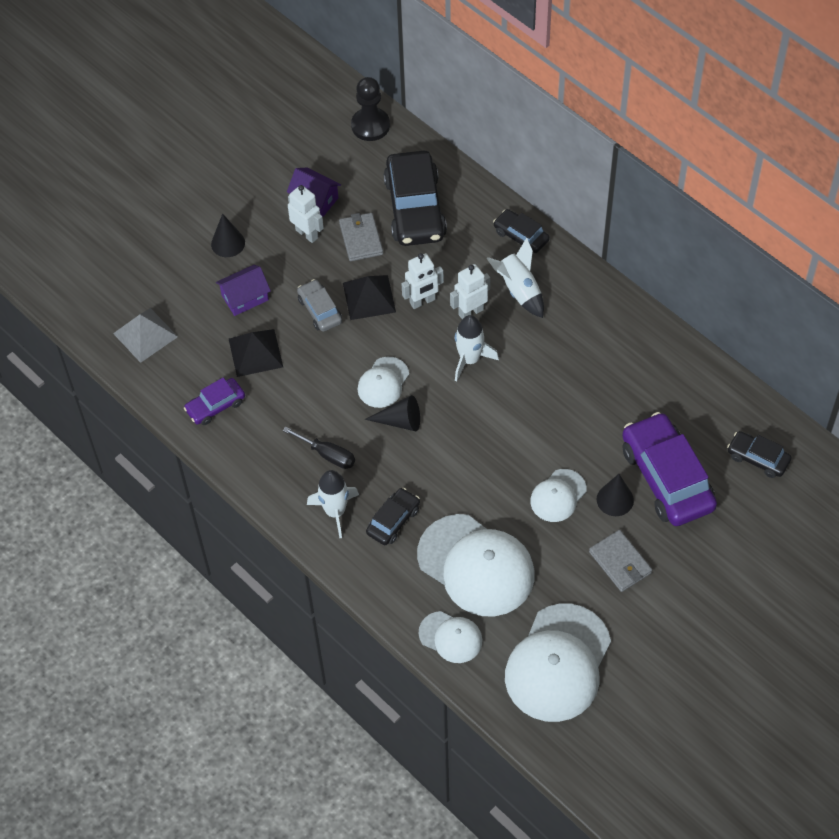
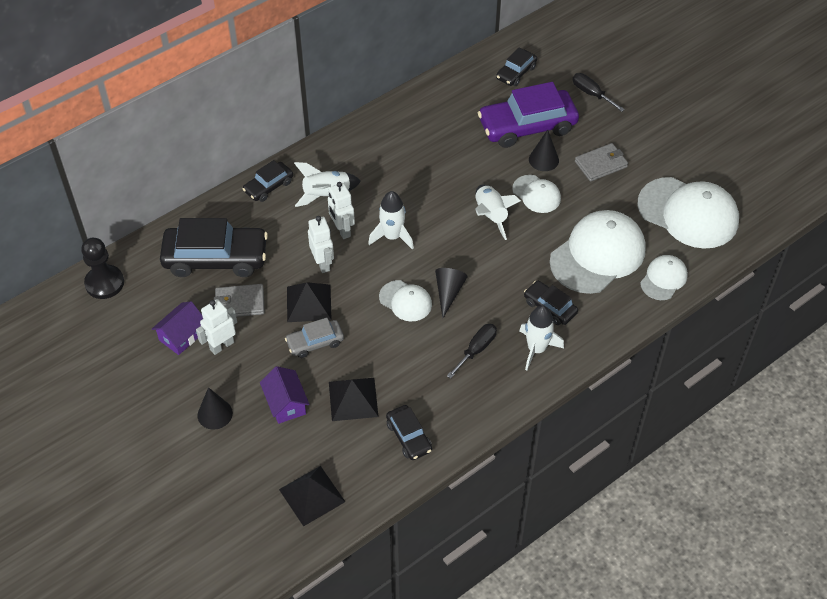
camera: 85 degrees left, 5 degrees down
(145, 335) = (312, 495): grey pyramid -> black pyramid
(215, 406) = (409, 437): purple car -> black car
(516, 451) = (490, 216): none -> white rocket
(740, 546) = (591, 94): none -> black screwdriver

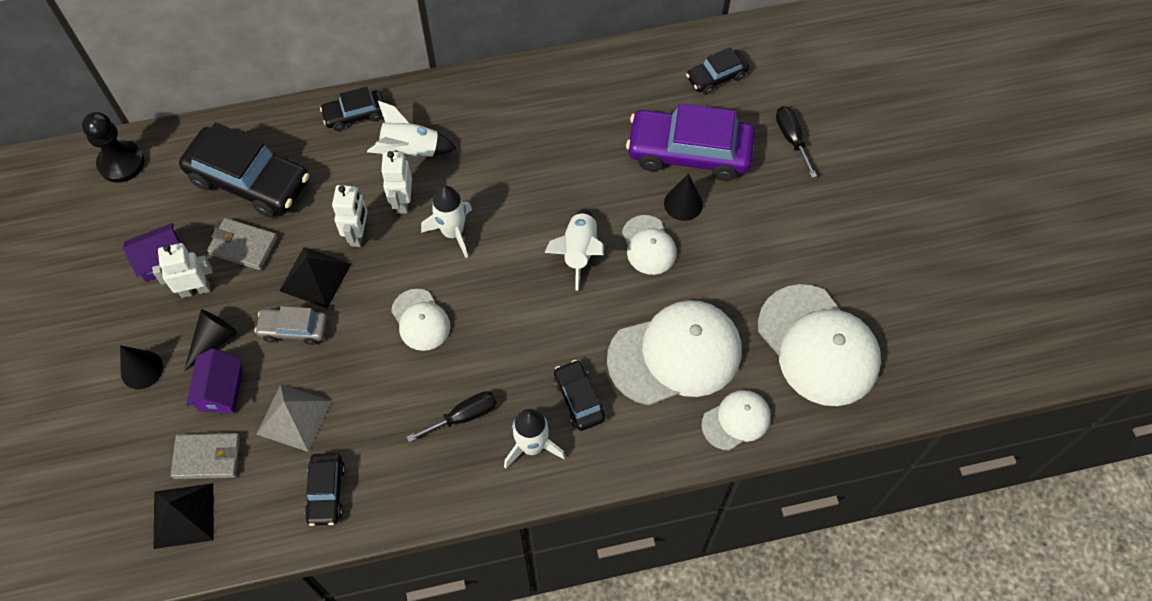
camera: 25 degrees right, 10 degrees up
(353, 399) = (294, 417): black pyramid -> grey pyramid
(448, 292) = (474, 329): black cone -> black cone (213, 340)
(601, 164) = (748, 237): grey wallet -> grey wallet (207, 457)

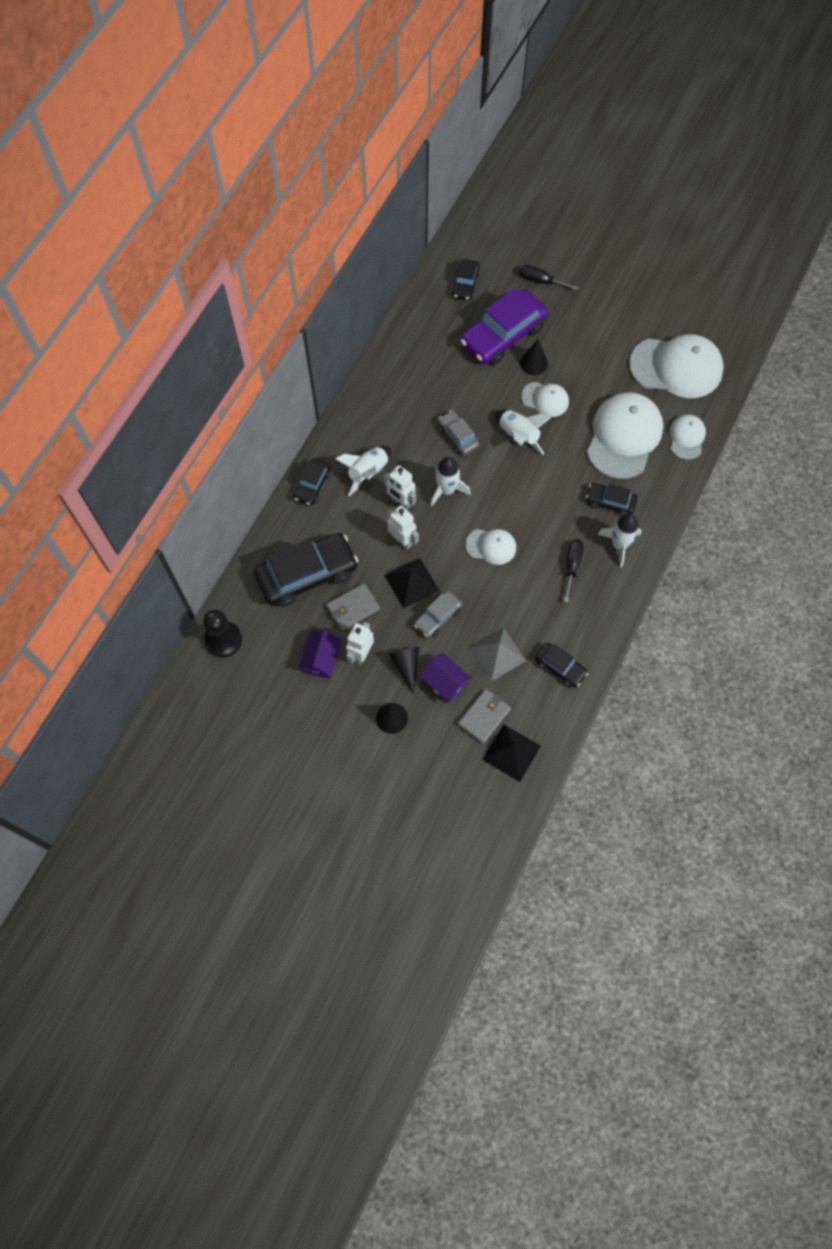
camera: 50 degrees left, 5 degrees up
(526, 197) = (458, 436): none -> grey car

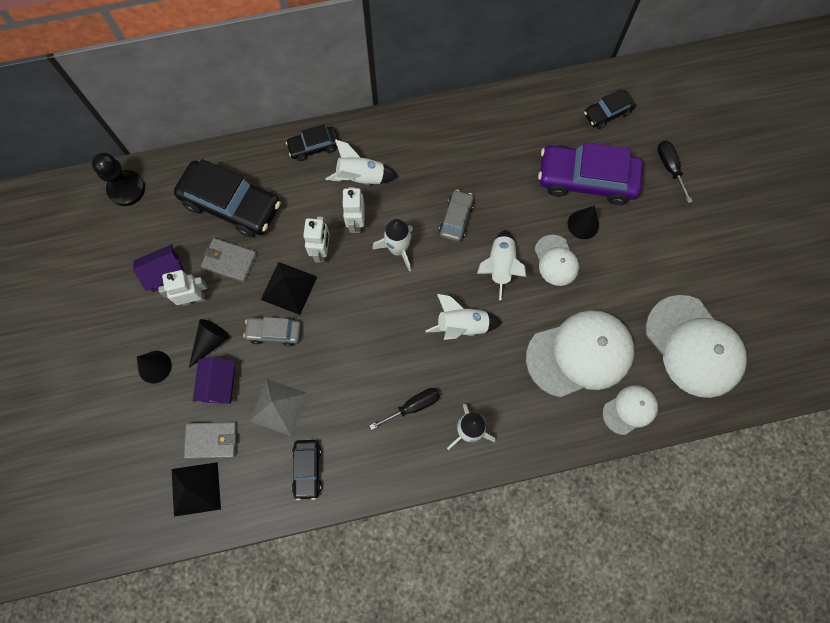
camera: 50 degrees right, 5 degrees up
(491, 546) = (375, 324): white cap -> none
(541, 492) = (462, 326): none -> white rocket
(610, 502) = (504, 391): black car -> none

